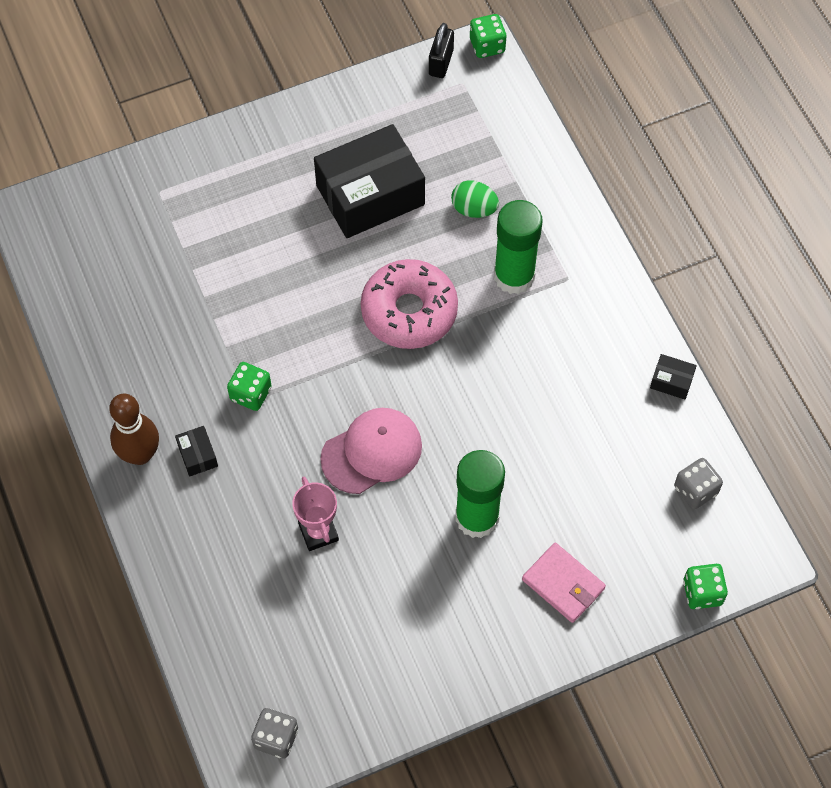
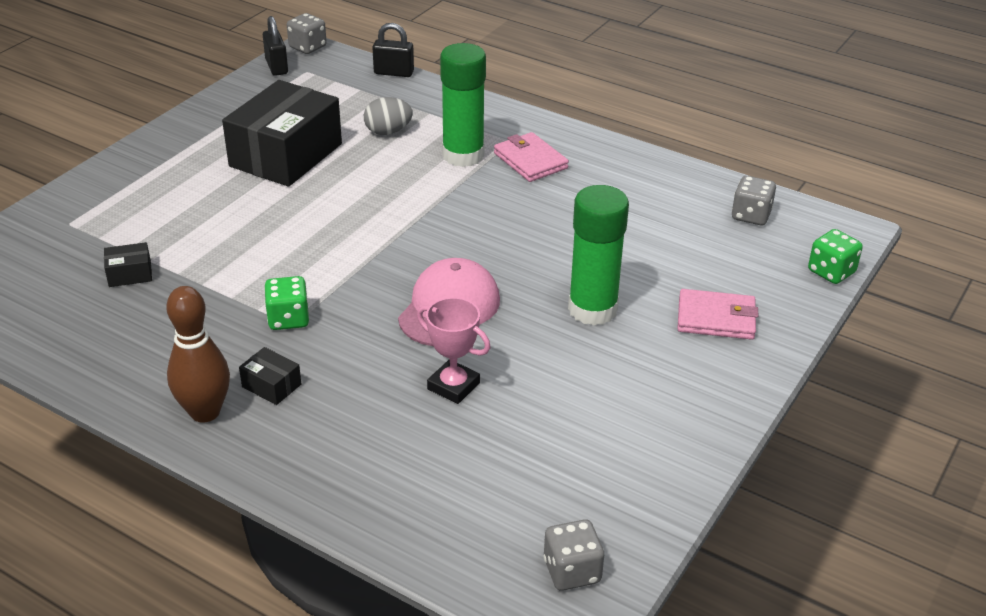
camera: 35 degrees left, 25 degrees down
(409, 311) = (392, 208): pink donut -> none
(474, 209) = (388, 132): green egg -> grey egg
(487, 45) = (307, 47): green dice -> grey dice
(537, 126) = (393, 73): none -> black padlock
(565, 315) = (530, 161): none -> pink wallet
(671, 381) = (657, 164): black box -> black box (130, 274)

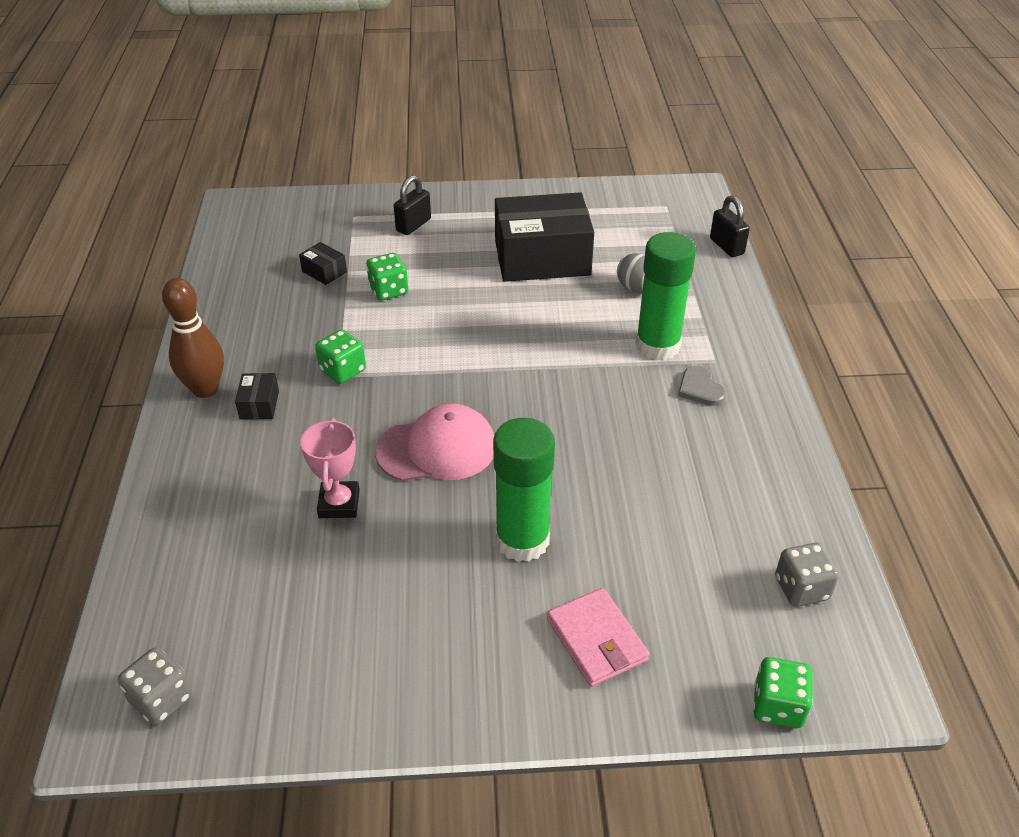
camera: 55 degrees right, 5 degrees up
(213, 249) = (388, 290): none -> green dice
(276, 67) = (652, 190): black padlock -> black padlock (413, 225)
(307, 47) = (700, 188): grey dice -> none
(530, 161) = (700, 388): pink wallet -> grey heart

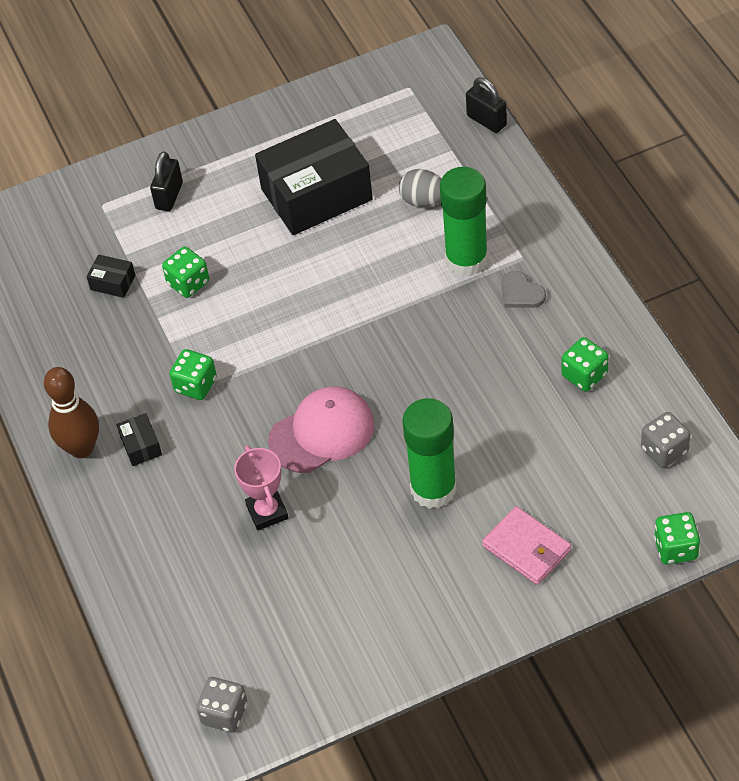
camera: 15 degrees left, 10 degrees up
(737, 483) = (584, 375): none -> green dice

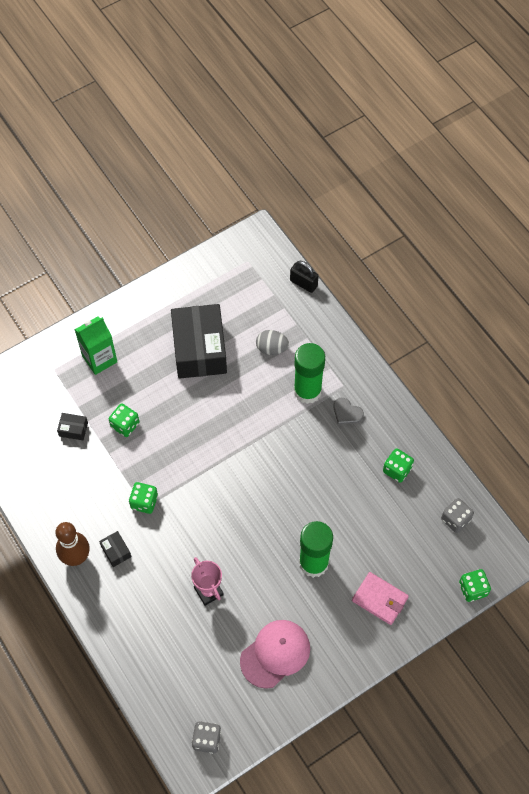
camera: 15 degrees left, 10 degrees up
(169, 196) = (99, 359): black padlock -> green carton
(316, 194) = (199, 349): black box -> black box turned 60 degrees counterclockwise
(322, 432) = (234, 529): pink cap -> pink cap (275, 654)

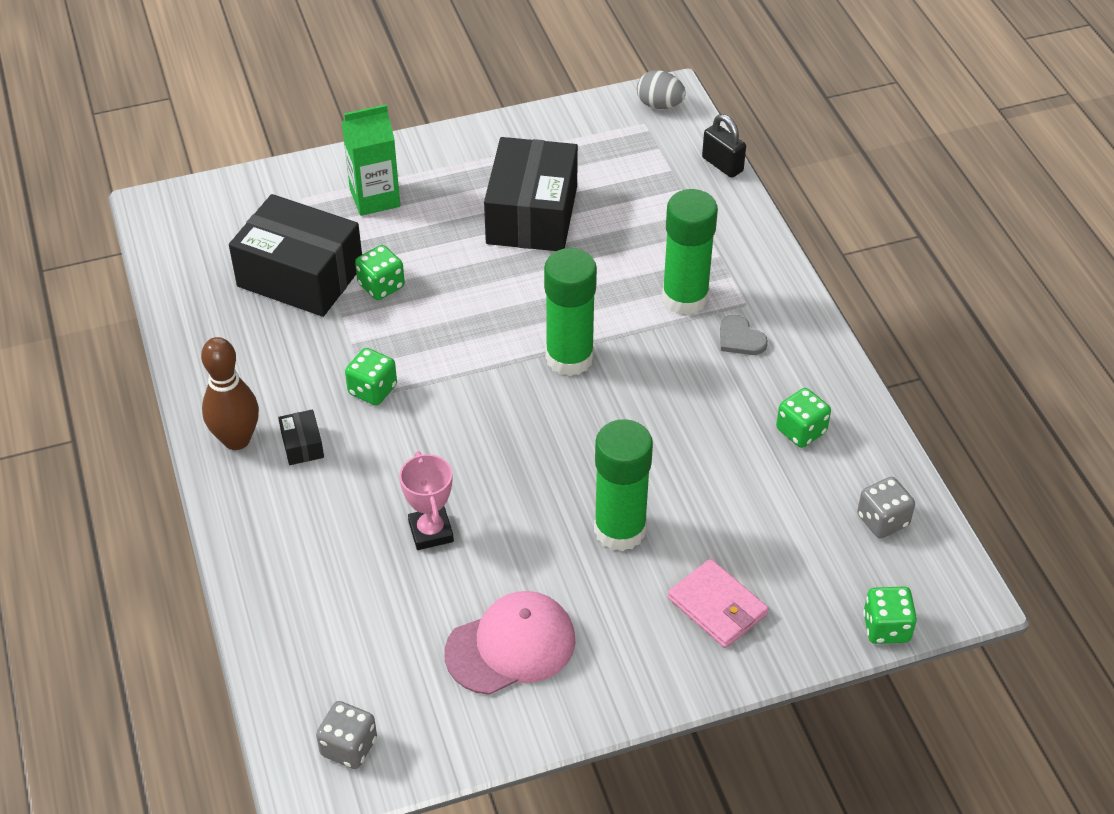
camera: 15 degrees right, 15 degrees down
(73, 429) = (300, 276): black box -> black box, size x2.49
(252, 451) = (569, 358): none -> green glue stick
(272, 348) = (645, 234): grey egg -> grey egg (659, 105)

